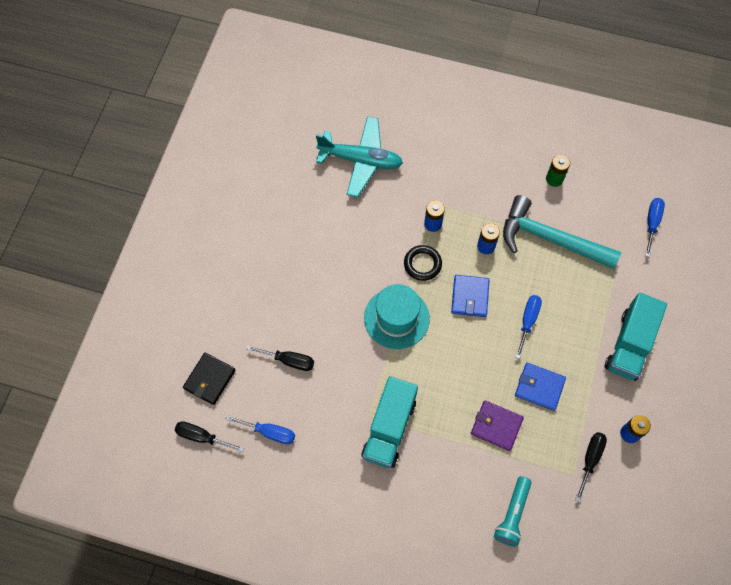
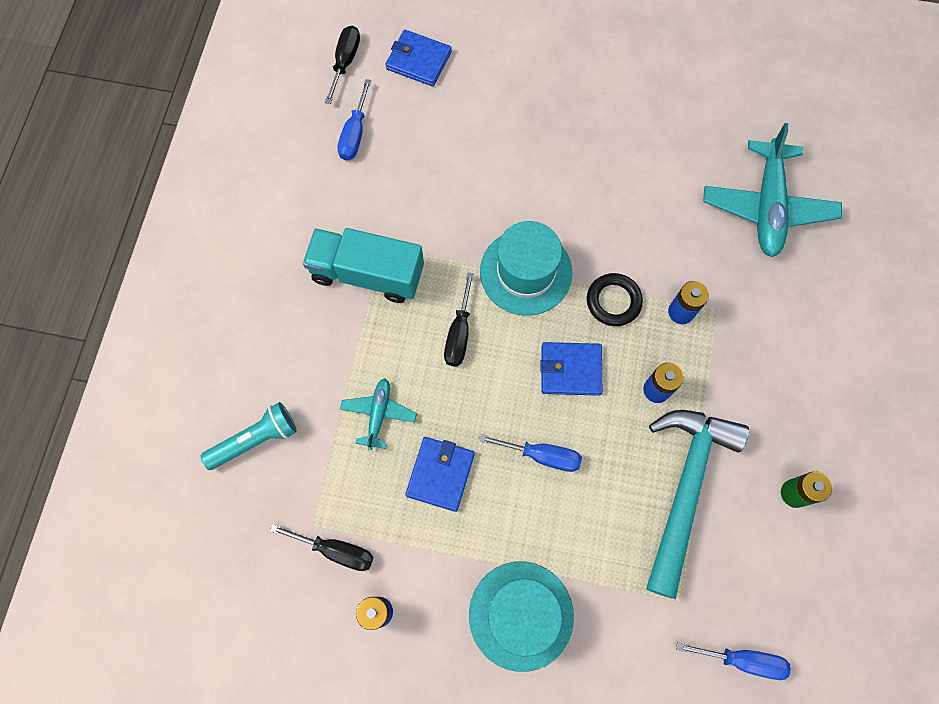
camera: 85 degrees right, 5 degrees up
(209, 379) = (418, 60): black wallet -> blue wallet
(289, 361) = (451, 146): black screwdriver -> black screwdriver (459, 333)
(496, 426) = (378, 414): purple wallet -> turquoise plane
(512, 514) = (255, 440): turquoise flashlight -> turquoise flashlight turned 135 degrees clockwise
(629, 344) = (521, 615): turquoise truck -> turquoise hat

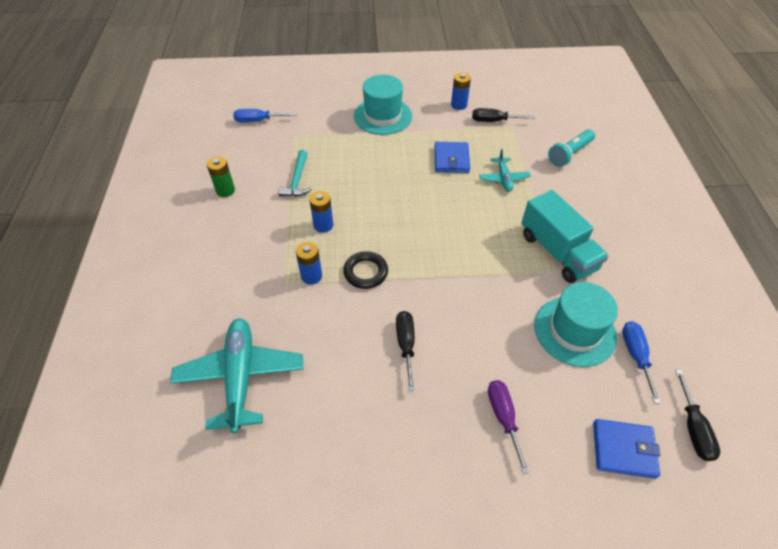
camera: 165 degrees right, 20 degrees down
(367, 274) = (557, 252): turquoise truck -> turquoise truck turned 60 degrees clockwise
(459, 333) = (472, 229): black screwdriver -> black screwdriver (406, 345)
(514, 109) = (503, 418): none -> purple screwdriver
(526, 272) = (439, 278): turquoise hat -> turquoise hat (574, 331)
(542, 455) = (392, 178): blue screwdriver -> none
(570, 370) = (386, 224): blue wallet -> none
(685, 487) = (297, 180): turquoise hammer -> turquoise hammer, size x0.51

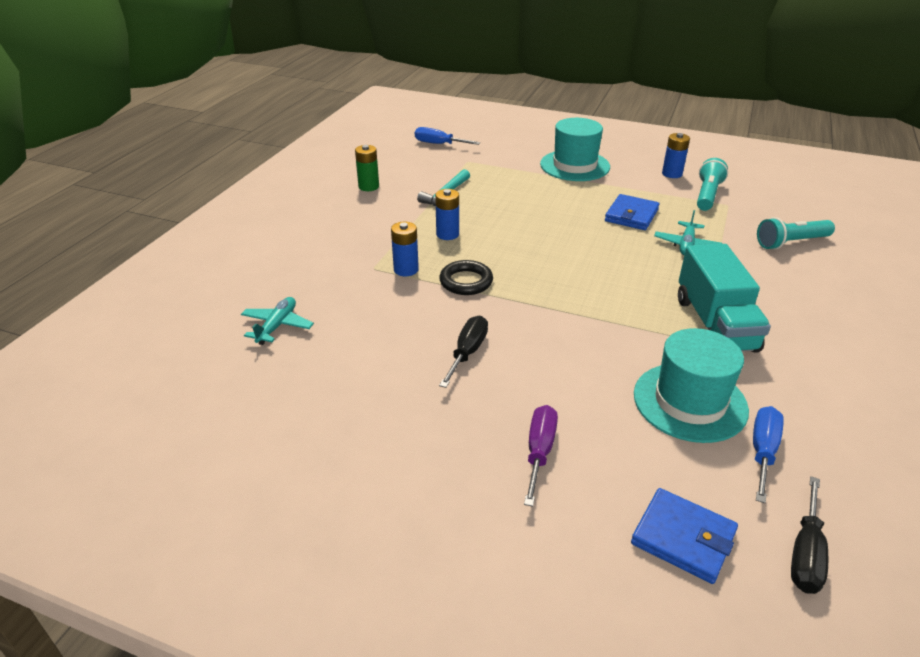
camera: 25 degrees right, 15 degrees down
(240, 377) = (277, 326): turquoise plane -> turquoise plane, size x0.52
(494, 121) = (707, 195): black screwdriver -> turquoise flashlight

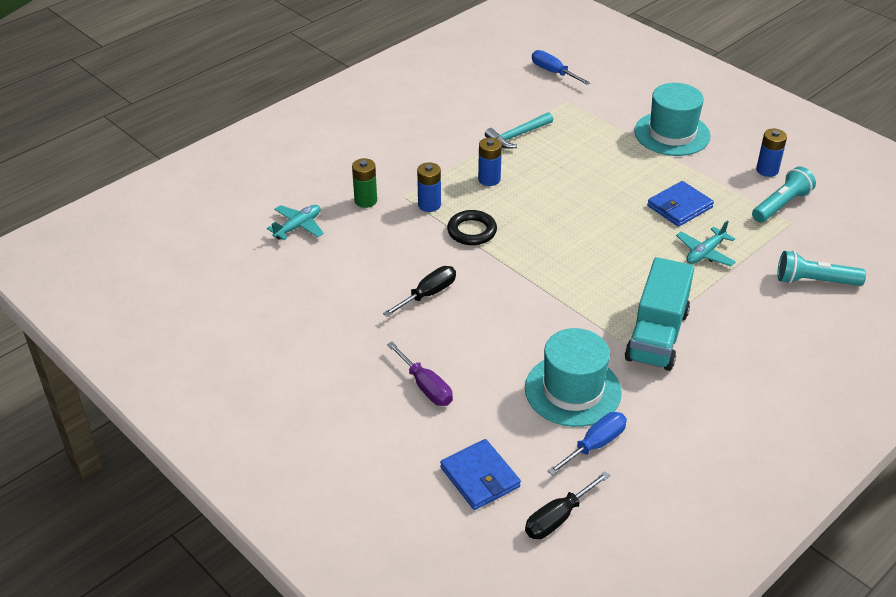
camera: 25 degrees right, 5 degrees up
(368, 186) = (452, 107): green battery -> green battery (365, 201)
(539, 452) = (426, 387): purple screwdriver -> purple screwdriver turned 105 degrees clockwise

